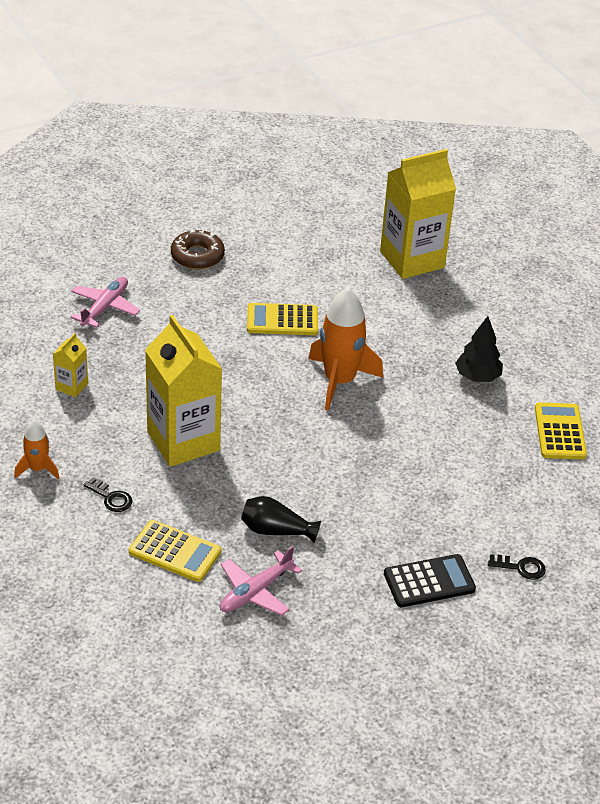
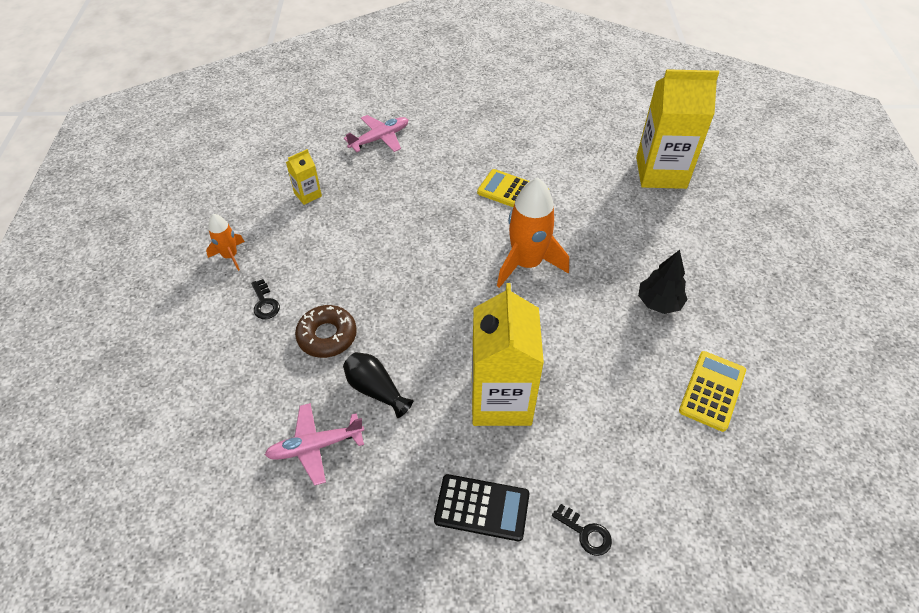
camera: 30 degrees right, 10 degrees up
(175, 552) = (277, 375): yellow calculator -> none
(183, 441) = (358, 272): yellow carton -> yellow carton (501, 400)
(197, 256) = (480, 118): brown donut -> brown donut (327, 336)

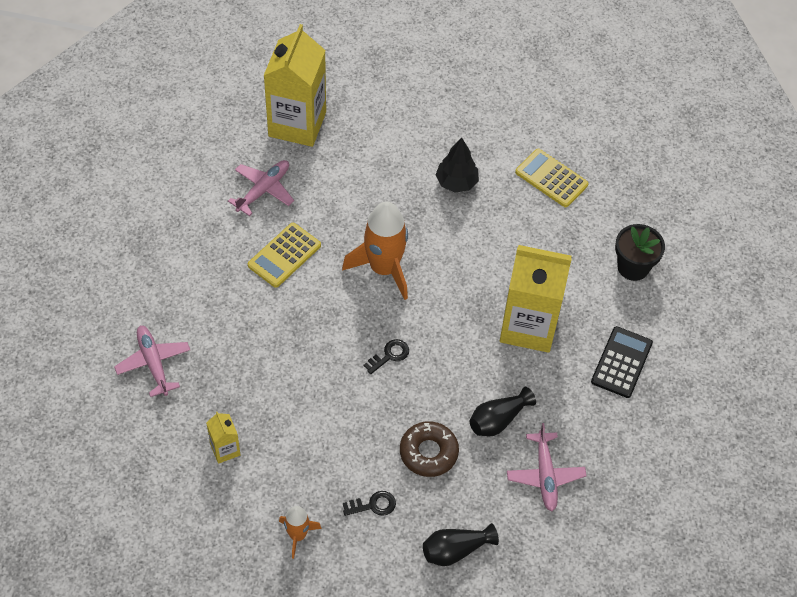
camera: 80 degrees left, 5 degrees up
(221, 377) = (455, 550): none -> black vase
(576, 165) = (263, 190): none -> pink plane
(585, 533) = (652, 300): black key -> black key (389, 355)
(626, 502) = (633, 267): none -> black flower pot

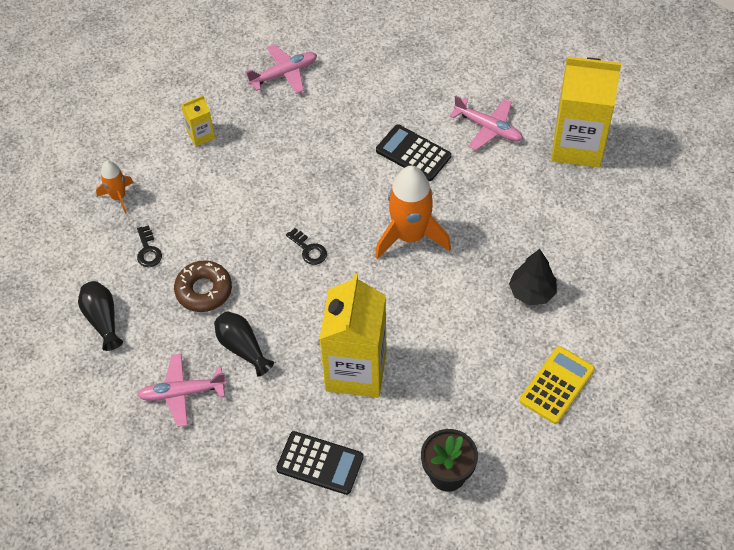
camera: 90 degrees right, 0 degrees up
(284, 255) = (413, 153): yellow calculator -> black calculator

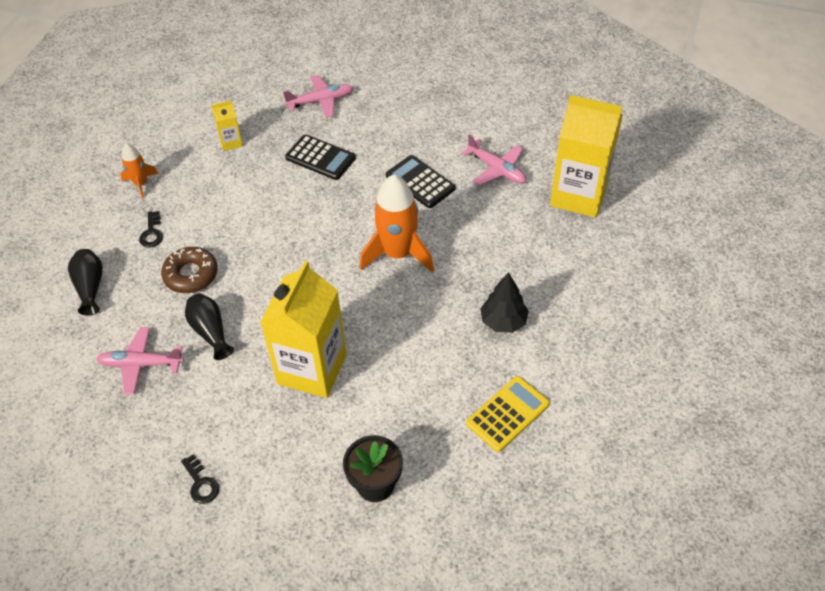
camera: 10 degrees right, 5 degrees down
(308, 249) = (299, 252): black key -> black key (201, 483)
(320, 463) = (251, 452): black calculator -> black calculator (320, 158)

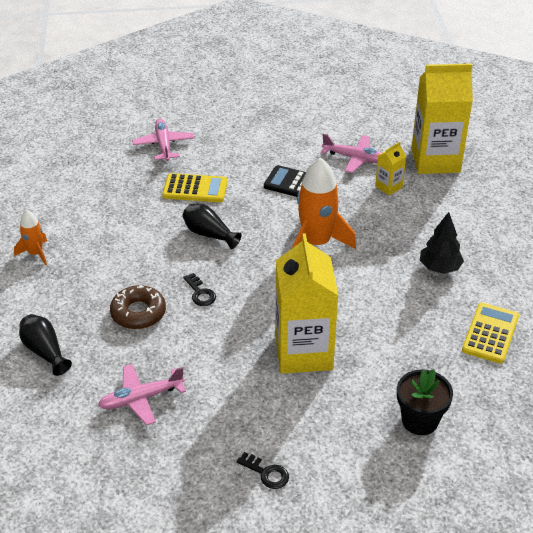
camera: 25 degrees left, 10 degrees down
(152, 233) = (75, 290): black key -> black key (200, 293)
(210, 331) = (189, 352): black vase -> black vase (209, 234)
(231, 142) = (101, 197): yellow carton -> yellow carton (388, 187)
(320, 101) = (163, 145): pink plane -> pink plane turned 60 degrees counterclockwise
(320, 158) = (195, 189): black calculator -> yellow calculator

